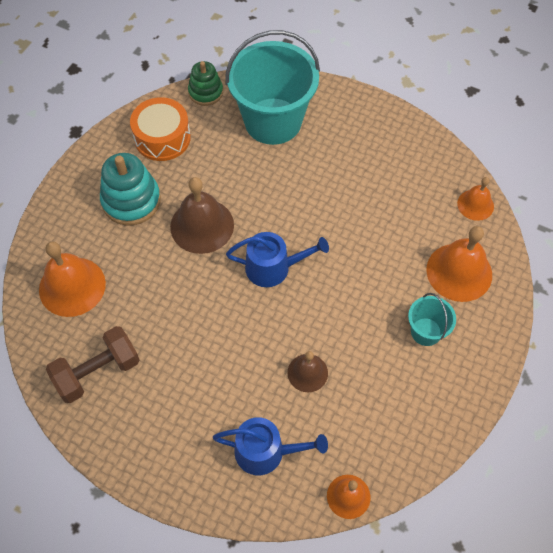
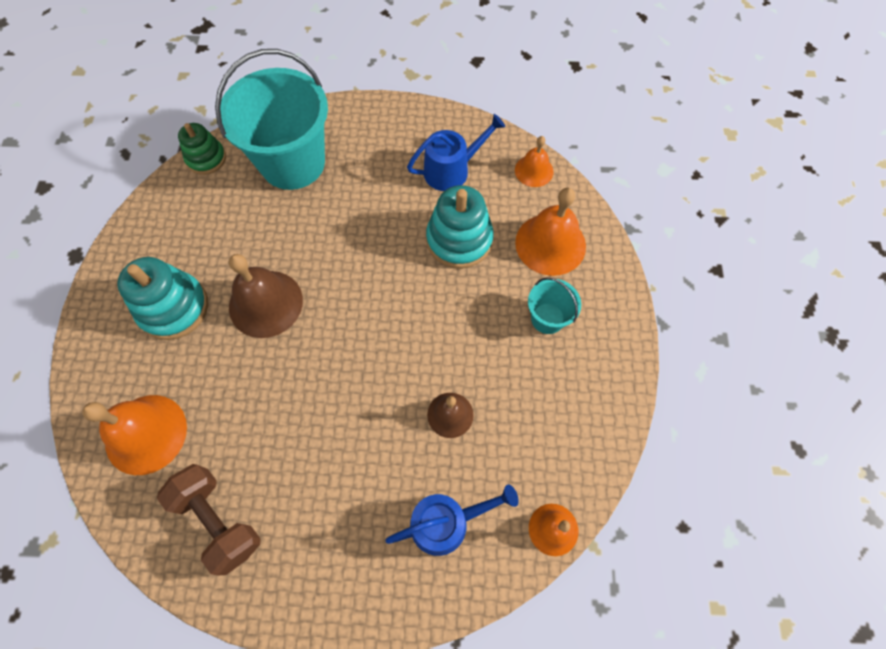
camera: 25 degrees left, 5 degrees up
(97, 372) = (219, 520): brown dumbbell -> brown dumbbell turned 75 degrees counterclockwise
(162, 138) = (179, 225): orange drum -> none
(273, 267) = (363, 317): blue watering can -> blue watering can (451, 170)
(381, 237) = (459, 240): none -> turquoise stacking toy

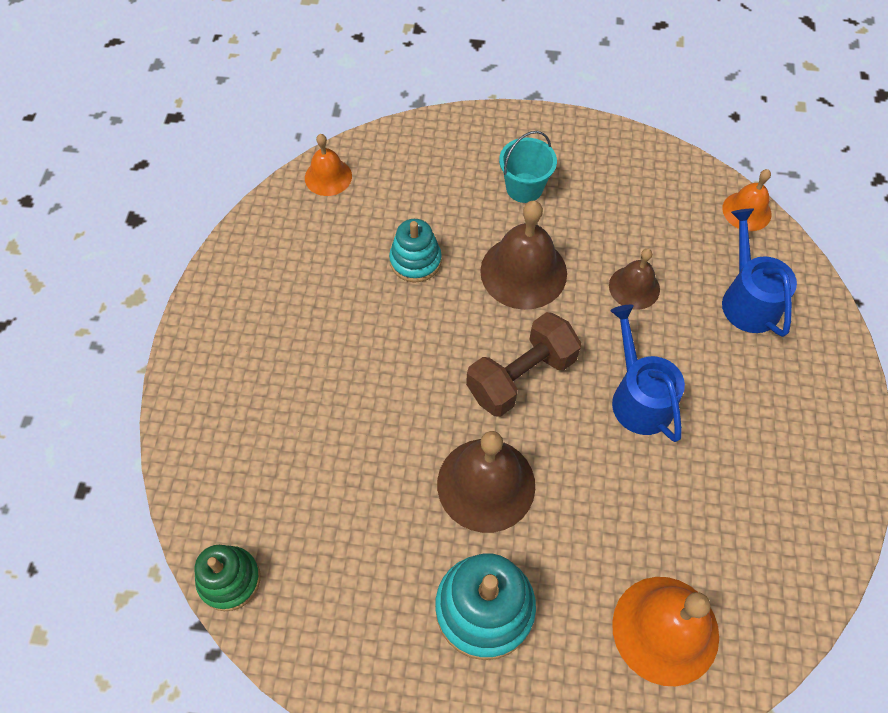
camera: 85 degrees left, 5 degrees down
(219, 520) = (765, 529): brown dumbbell -> brown dumbbell (521, 376)
(293, 163) = (262, 453): turquoise bucket -> none
(451, 170) = (311, 260): blue watering can -> blue watering can (639, 397)
(457, 321) = (523, 272): none -> brown bell
(459, 240) = (415, 261): turquoise stacking toy -> turquoise stacking toy, size x0.64
(550, 244) = (431, 173): orange bell -> none

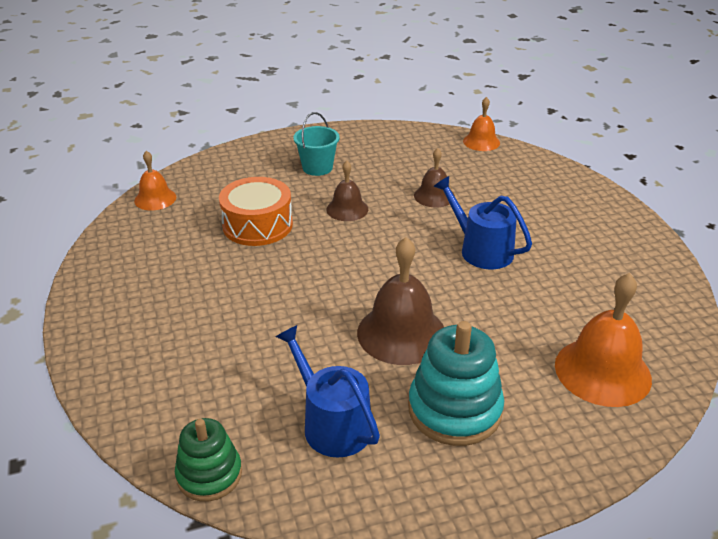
camera: 25 degrees left, 25 degrees down
(415, 261) = (257, 225): turquoise stacking toy -> orange drum
(521, 376) = (385, 264): brown dumbbell -> none
(523, 272) = (347, 209): brown bell -> brown bell, size x0.58
(747, 299) = (516, 181): blue watering can -> blue watering can (332, 424)

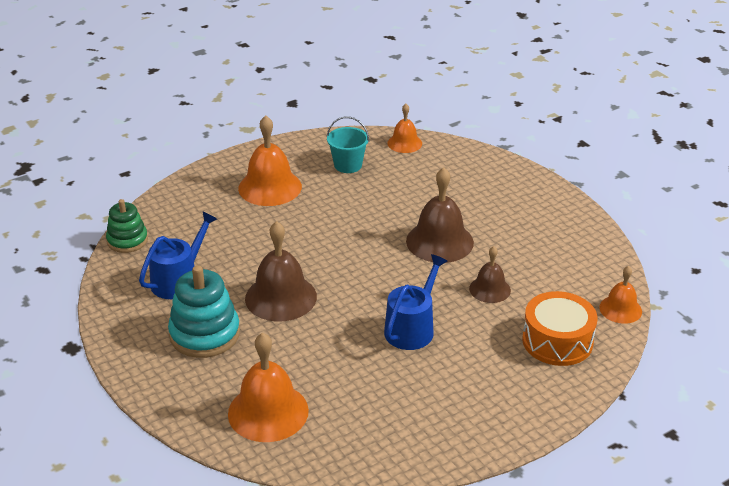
camera: 75 degrees right, 0 degrees up
(170, 311) = (270, 187): none -> orange bell
(257, 225) = (392, 200): orange drum -> orange drum (557, 341)
(317, 168) = (500, 212): turquoise bucket -> turquoise bucket (348, 165)
(347, 209) = (439, 241): brown bell -> brown bell, size x1.72

